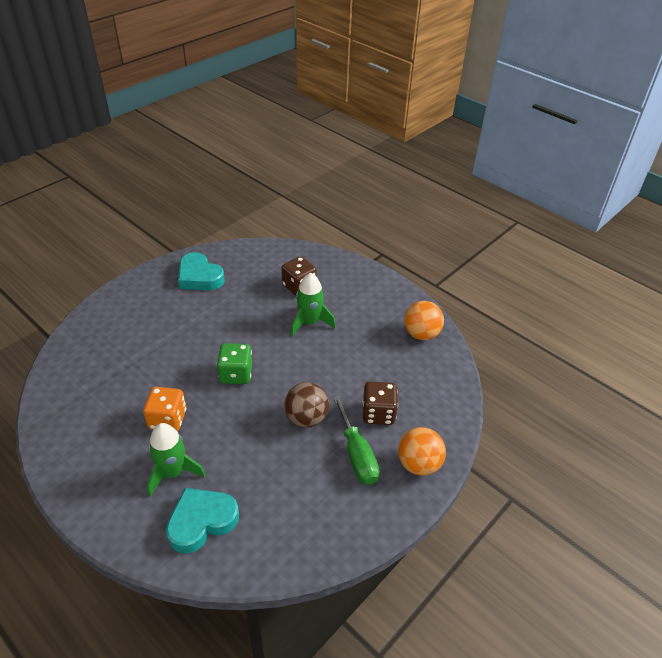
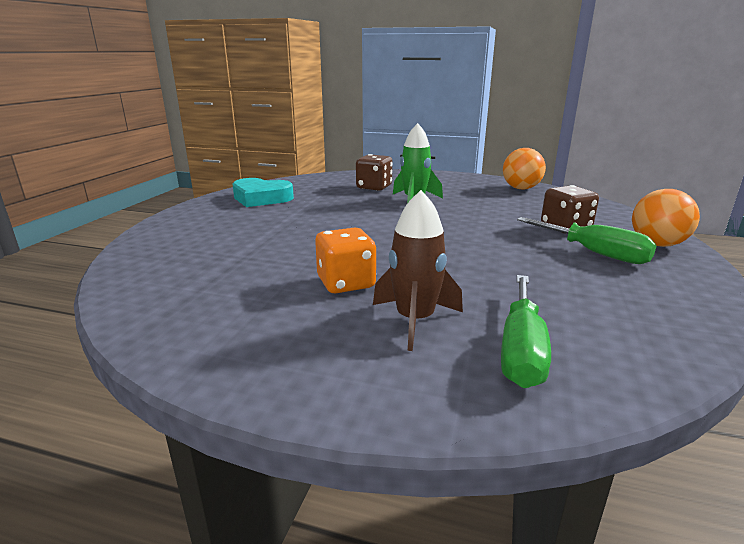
camera: 25 degrees left, 20 degrees down
(173, 472) = (415, 320): green rocket -> brown rocket
(201, 522) = (521, 350): turquoise heart -> green screwdriver
(236, 374) = (385, 238): green dice -> none
(306, 418) = (505, 245): brown ball -> none

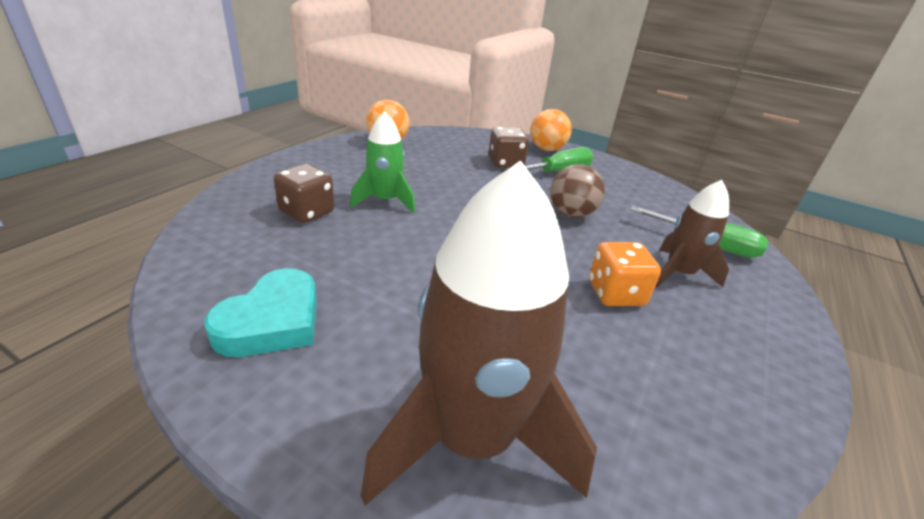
camera: 80 degrees left, 10 degrees up
(179, 243) = (472, 438): none -> brown rocket
(488, 261) = (571, 214): none -> brown ball

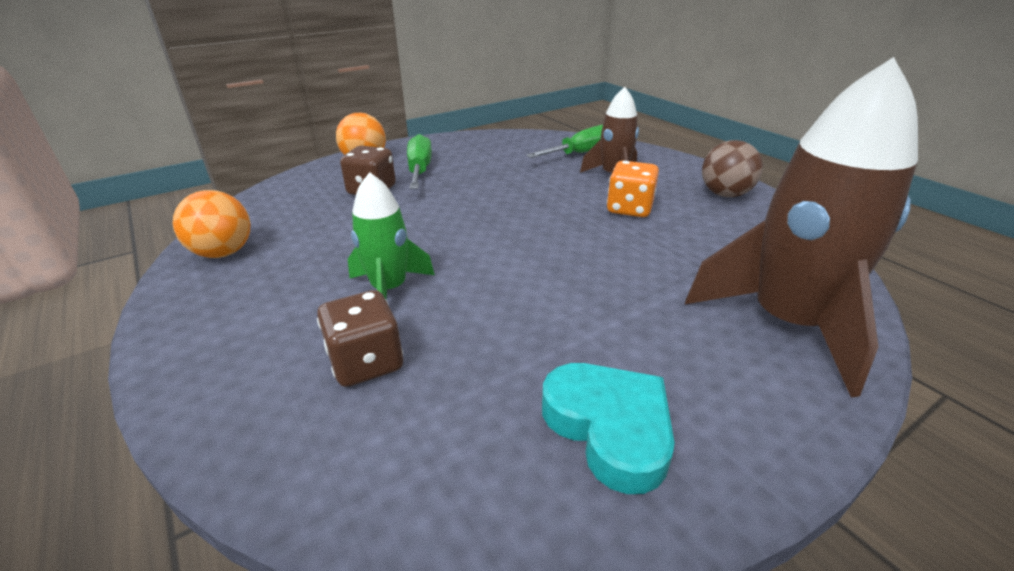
camera: 60 degrees left, 0 degrees up
(571, 214) = (501, 189): brown ball -> brown ball (724, 194)

